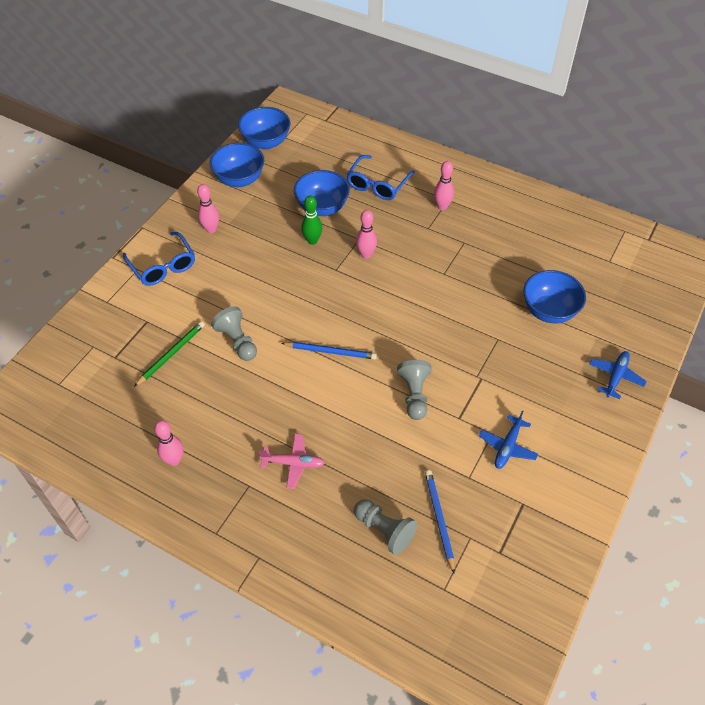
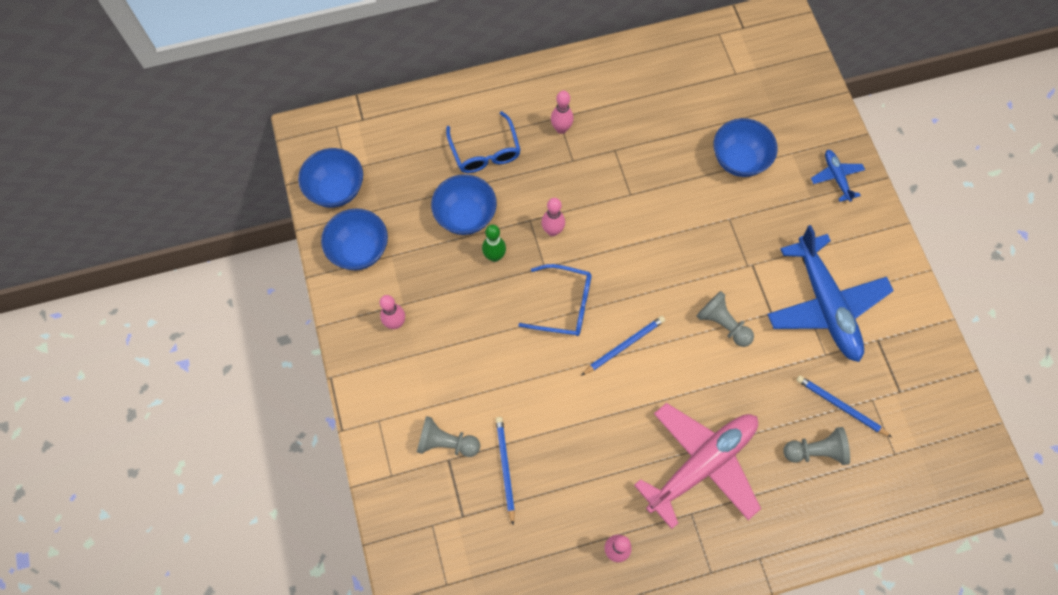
camera: 45 degrees left, 15 degrees up
(163, 266) = (397, 397): blue glasses -> blue glasses (564, 305)
(171, 354) = (505, 468): green pencil -> blue pencil
(237, 341) = (543, 406): grey pawn -> grey pawn (446, 443)
(293, 463) = (702, 464): pink plane -> pink plane, size x2.19
(507, 447) = (825, 305): blue plane -> blue plane, size x2.19

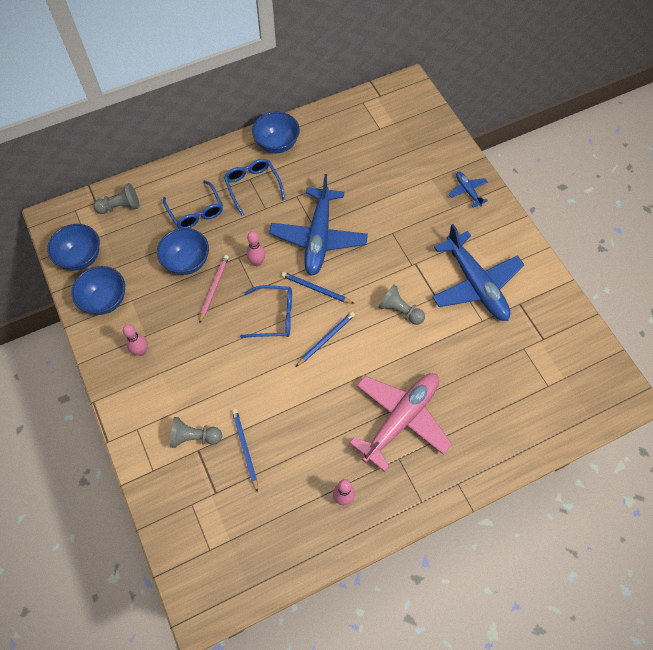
camera: 10 degrees left, 5 degrees down
(494, 256) = (214, 288): green bowling pin -> pink pencil
(561, 129) = (253, 186): pink bowling pin -> blue glasses
(634, 210) = (318, 238): none -> blue plane
(739, 160) = (392, 189): blue bowl -> blue bowl (277, 144)
(816, 451) = (487, 394): grey pawn -> grey pawn (120, 207)
(840, 406) = (500, 357): blue pencil -> blue pencil (316, 289)

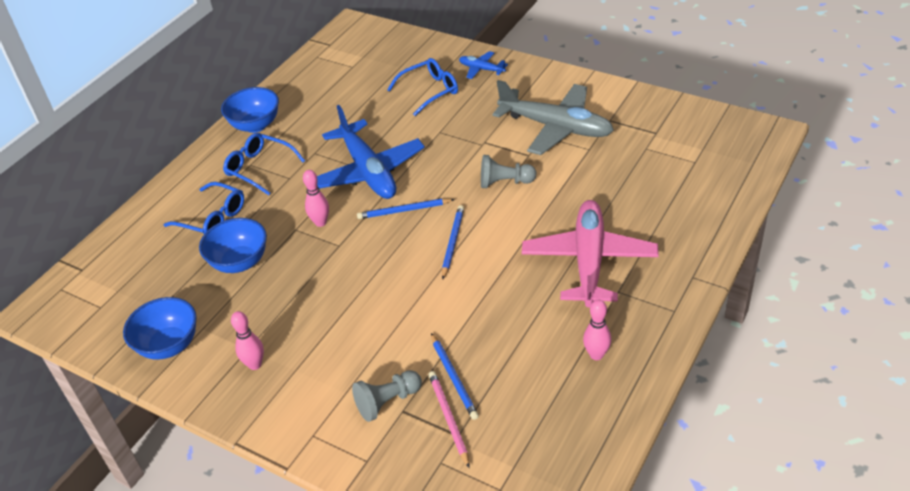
camera: 30 degrees left, 20 degrees down
(80, 257) = (104, 325): blue bowl -> none
(120, 207) = (117, 258): grey pawn -> none
(214, 288) = (292, 267): pink pencil -> pink pencil (448, 418)
(245, 449) = (454, 378): blue pencil -> blue pencil turned 150 degrees counterclockwise
(274, 316) = (380, 254): blue glasses -> blue glasses (429, 91)
(475, 284) = (556, 127): blue plane -> grey plane

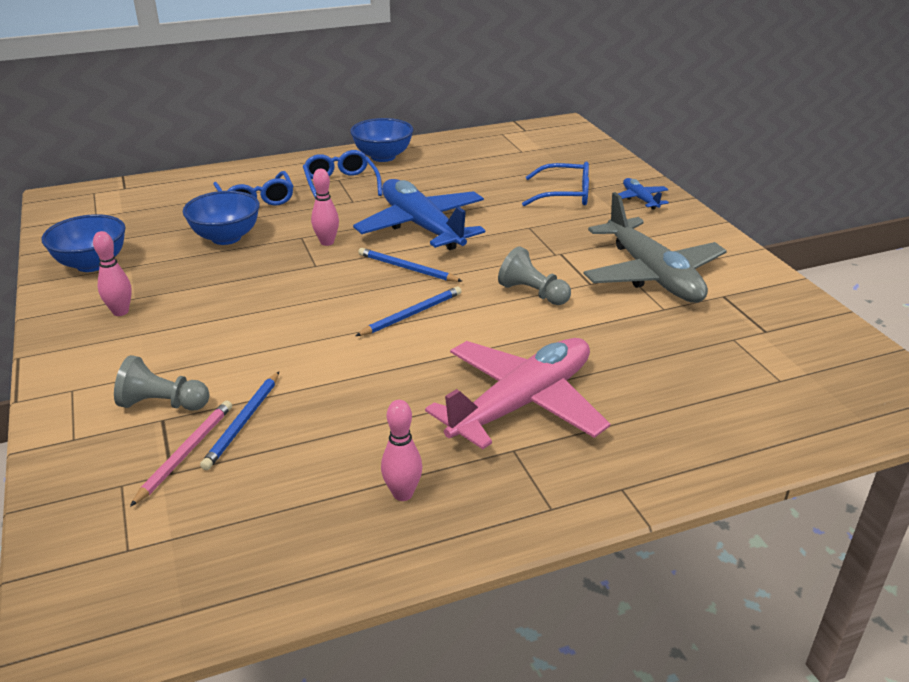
camera: 35 degrees right, 10 degrees down
(368, 171) = (421, 226): blue plane -> blue plane turned 135 degrees clockwise

